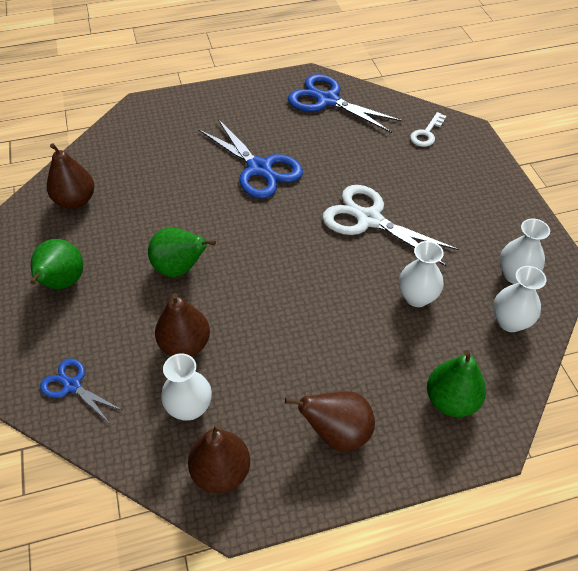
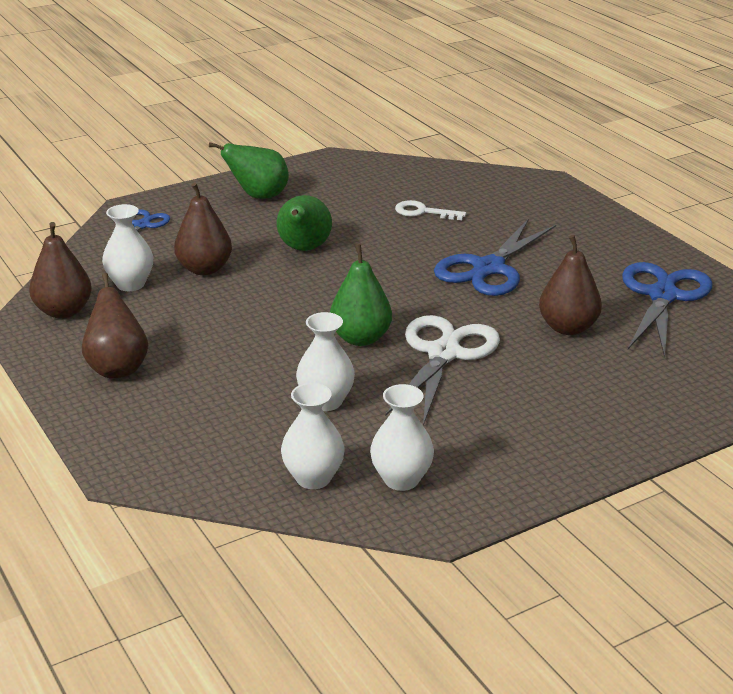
camera: 75 degrees right, 20 degrees down
(75, 200) = (371, 179): brown pear -> brown pear (568, 328)
(426, 133) = (655, 383): white key -> white key (423, 212)
(451, 400) = (176, 438): green pear -> green pear (361, 338)

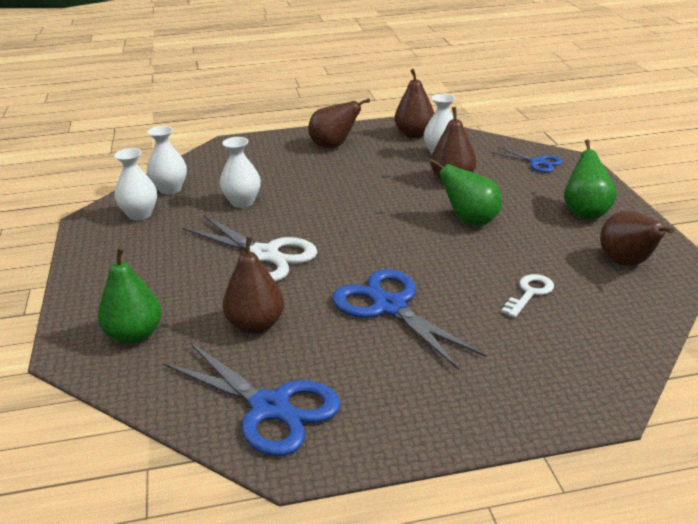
camera: 110 degrees right, 0 degrees up
(348, 177) = (627, 263): none -> brown pear
(361, 338) = (311, 225): green pear -> green pear (134, 335)

